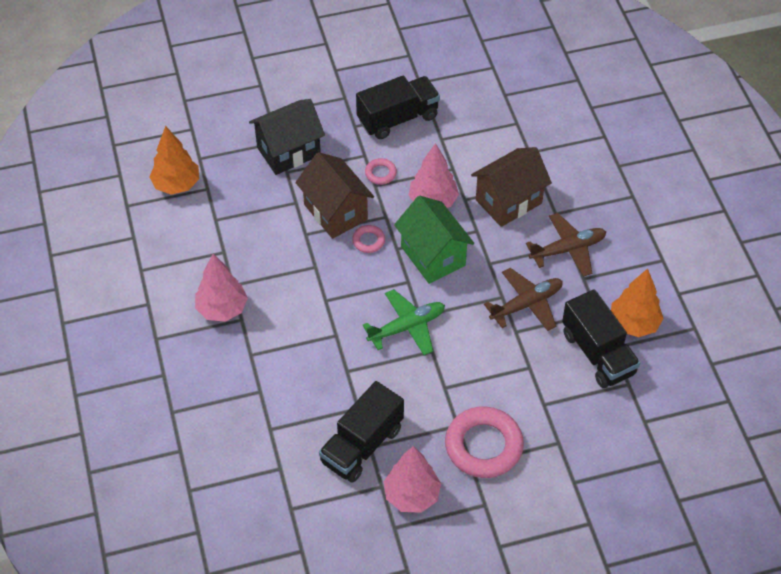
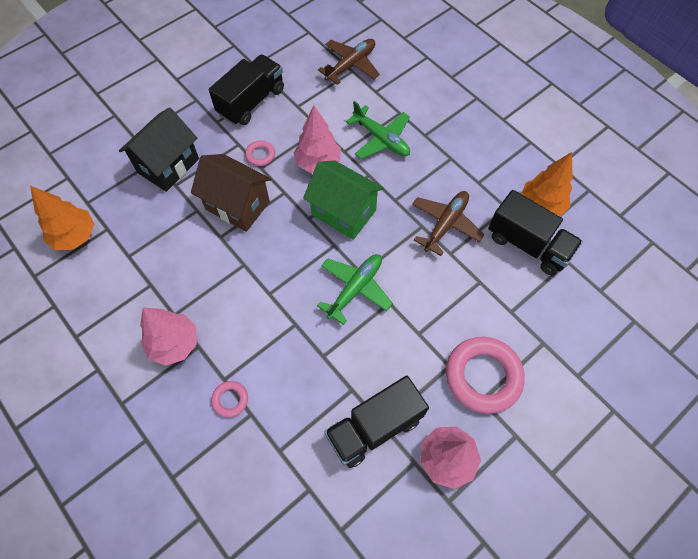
camera: 25 degrees left, 10 degrees up
(362, 445) = (374, 427): black truck -> black truck turned 45 degrees clockwise
(368, 241) = (280, 221): pink ring -> pink ring (230, 400)
(508, 201) = (381, 139): brown house -> green plane
(568, 249) = (452, 162): brown plane -> brown plane (351, 65)

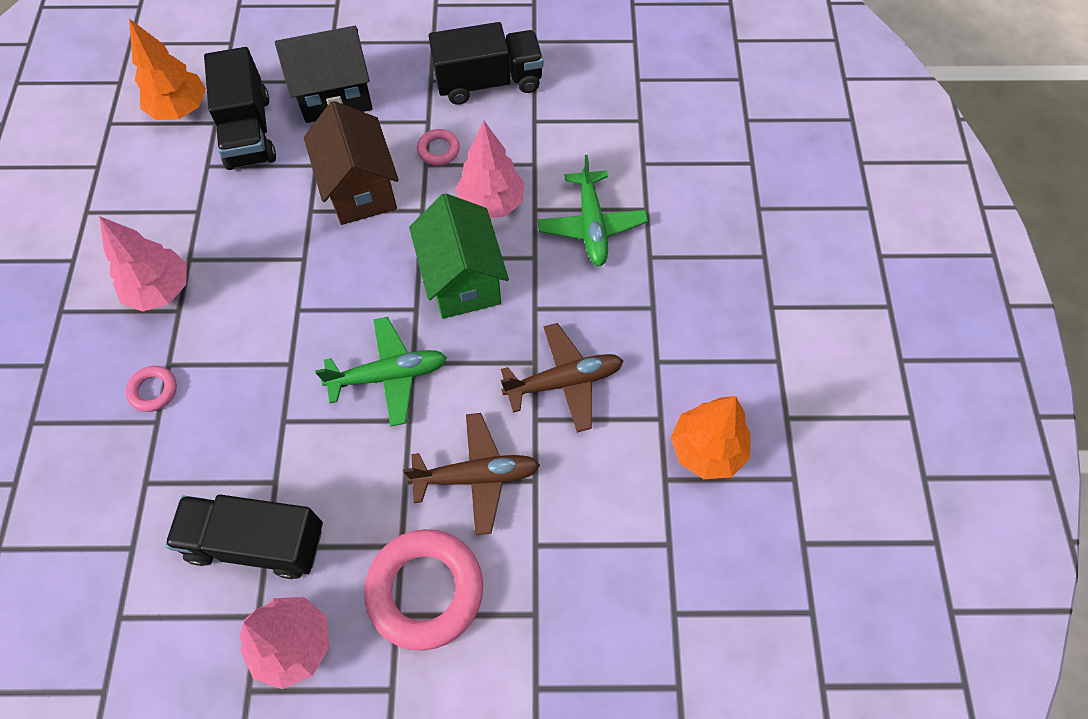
camera: 40 degrees right, 0 degrees up
(351, 65) = (645, 112): brown plane -> brown plane (477, 476)
(528, 244) = (640, 483): black truck -> black truck (248, 131)

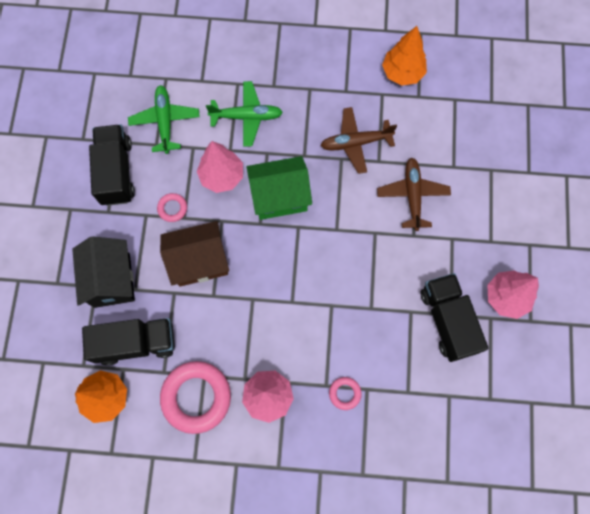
camera: 85 degrees left, 10 degrees up
(256, 542) = (447, 320): black truck -> black truck turned 150 degrees clockwise
(389, 375) = (344, 244): green plane -> green plane (165, 121)
(425, 590) = (477, 226): pink ring -> pink ring (196, 397)
(564, 381) = (355, 143): brown plane -> brown plane turned 90 degrees counterclockwise

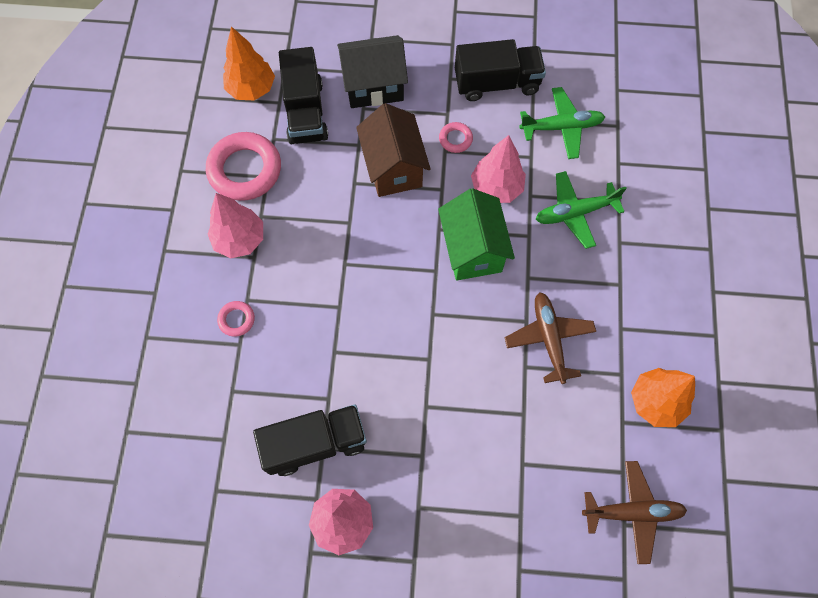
camera: 90 degrees right, 5 degrees down
(247, 117) = (575, 213): green plane -> green plane turned 75 degrees clockwise
(412, 195) = (480, 407): brown plane -> brown plane (632, 512)

